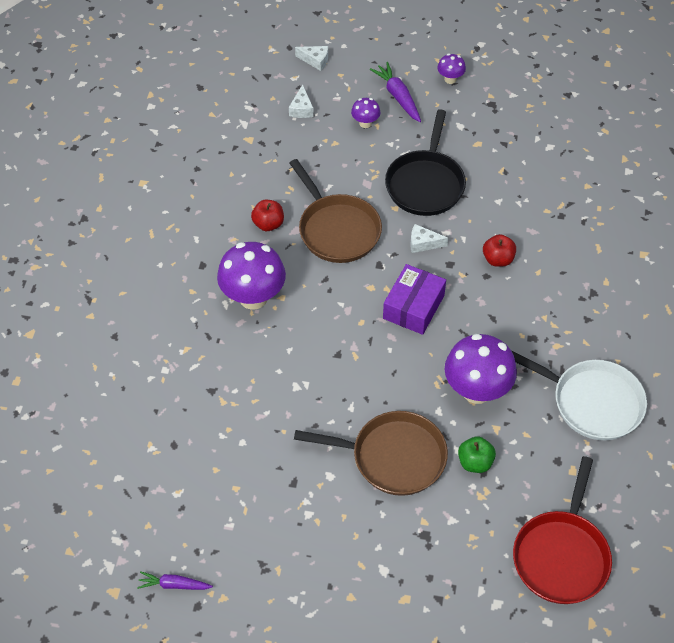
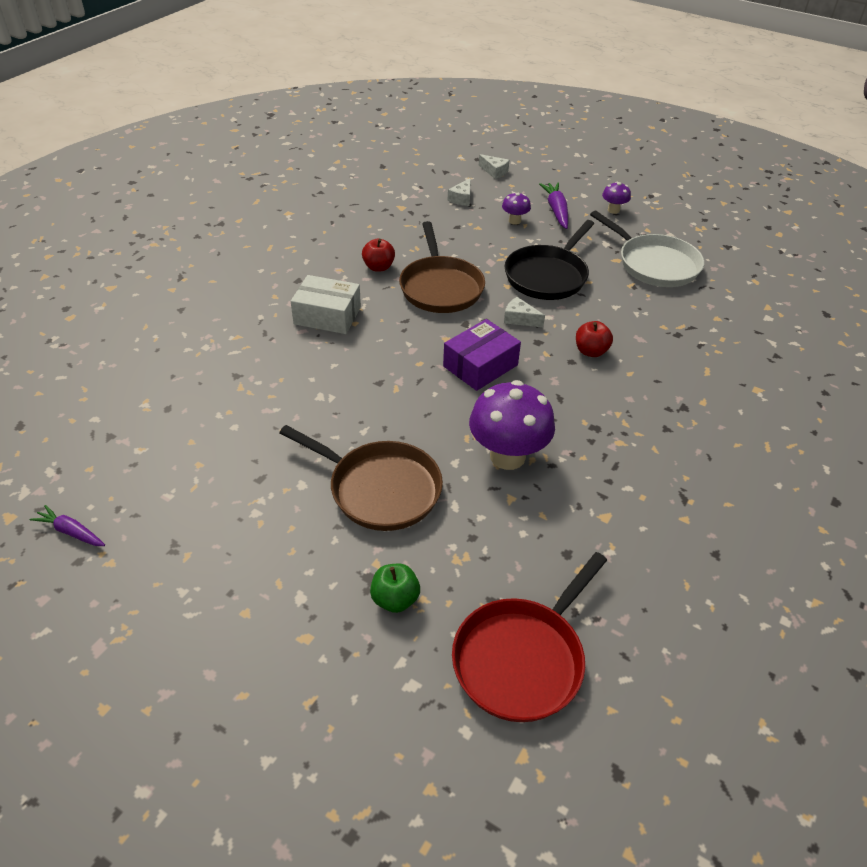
camera: 20 degrees right, 10 degrees down
(253, 297) = (327, 315): purple mushroom -> white box
(475, 462) = (468, 523): green apple -> green apple (395, 599)
(592, 402) = (636, 507): white pan -> white pan (654, 264)

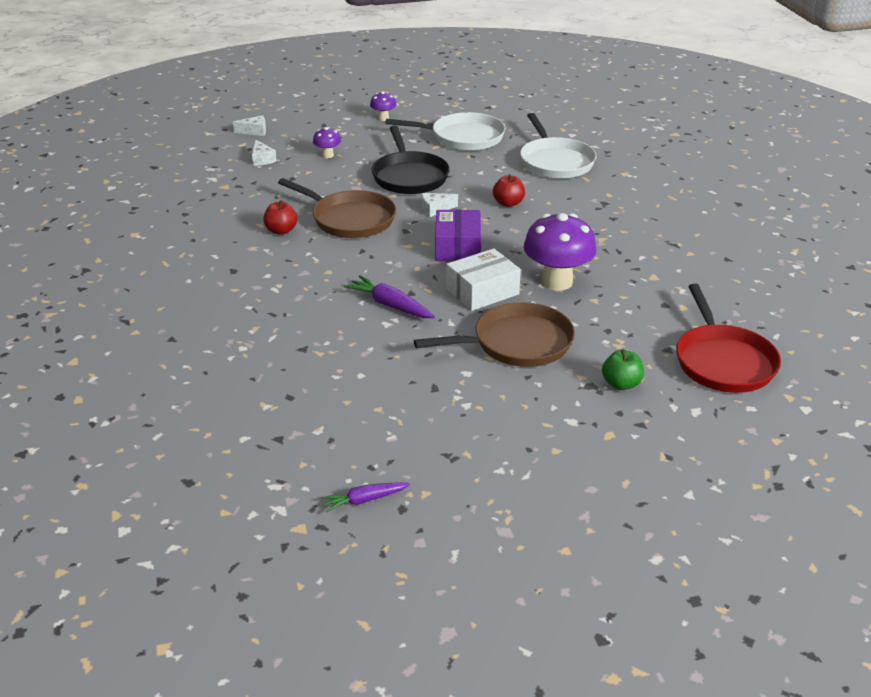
camera: 45 degrees left, 10 degrees down
(327, 315) = (300, 278): white box -> white box (482, 291)
(556, 210) = (345, 136): purple carrot -> purple carrot (390, 305)
(703, 336) = (555, 162): none -> white pan

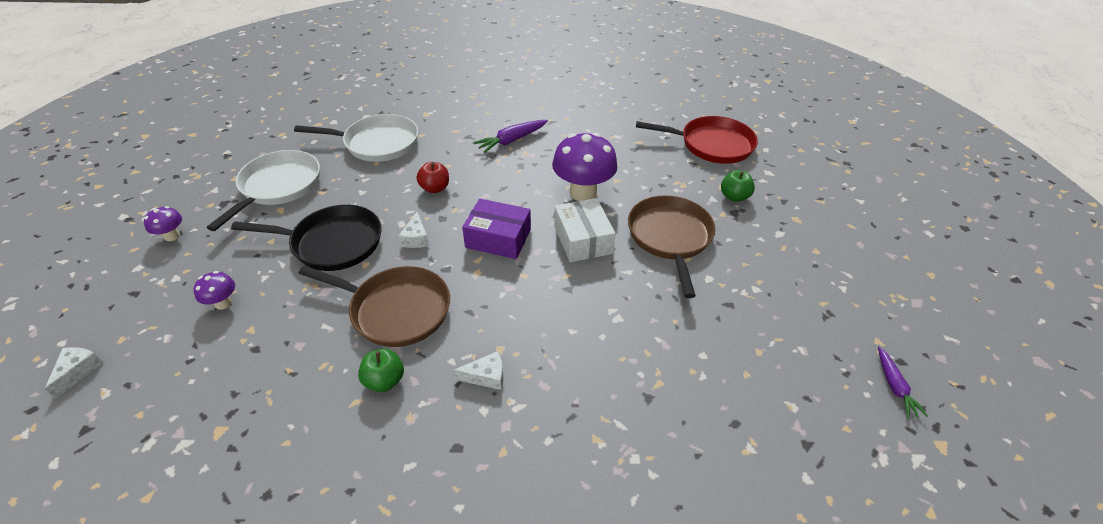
camera: 75 degrees left, 10 degrees up
(262, 159) = (175, 374): white cheese -> white cheese (486, 376)
(281, 231) = (384, 380): red apple -> green apple
(349, 219) = (396, 310): brown pan -> brown pan turned 60 degrees clockwise
(390, 305) = (586, 309): purple carrot -> purple carrot (511, 141)

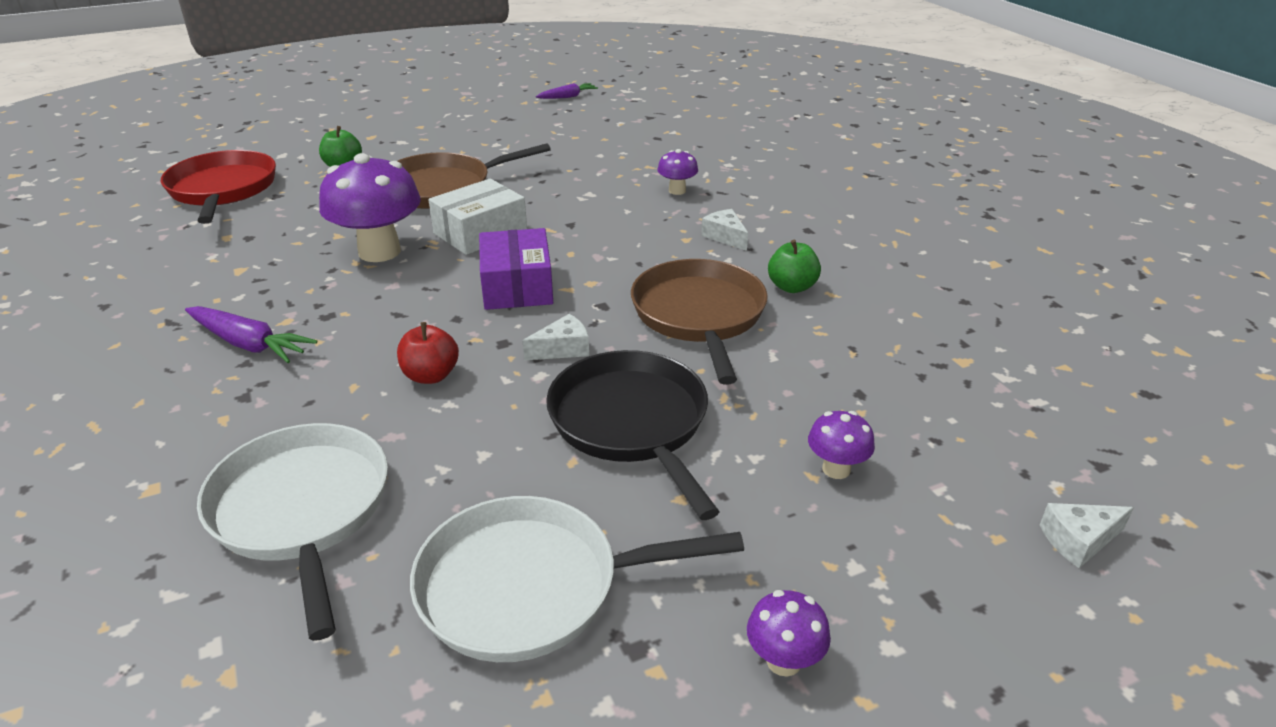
camera: 115 degrees left, 10 degrees down
(592, 382) = (677, 191): none -> purple mushroom

